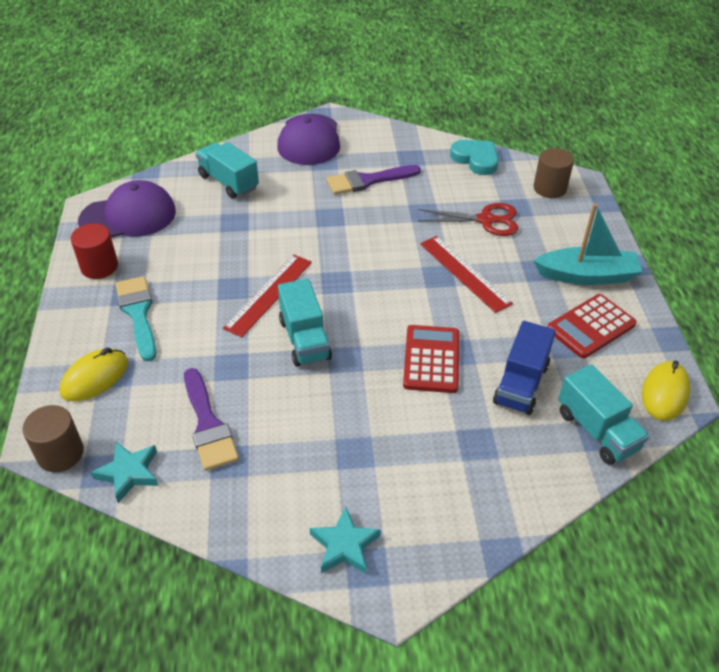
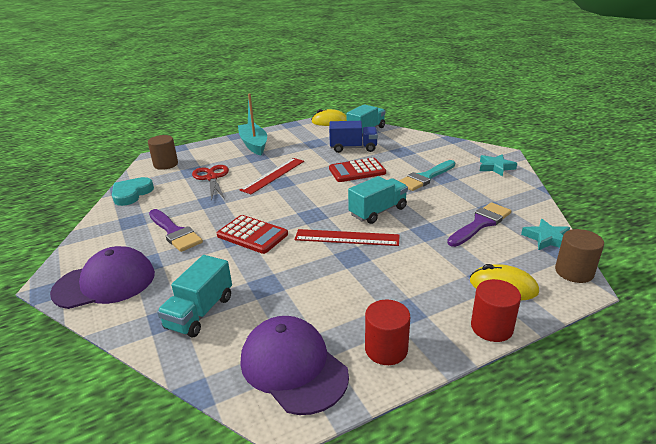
camera: 110 degrees left, 15 degrees down
(60, 339) = (491, 327): none -> red cylinder
(138, 313) = (421, 294): turquoise brush -> turquoise brush (425, 177)
(591, 327) = (296, 139): red calculator -> red calculator (252, 235)

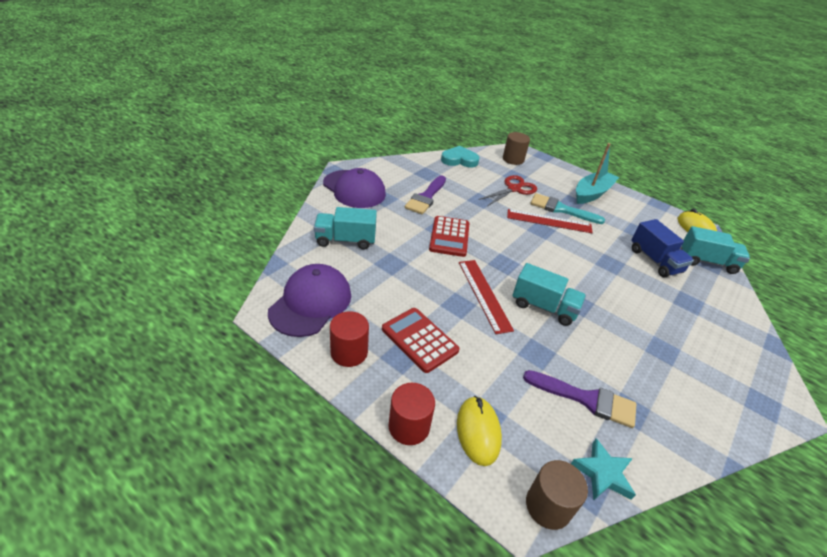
camera: 60 degrees right, 10 degrees up
(357, 171) = (608, 275): red calculator -> red calculator (419, 340)
(425, 177) = (646, 334): turquoise brush -> turquoise brush (561, 209)
(495, 167) = (740, 403): turquoise star -> none

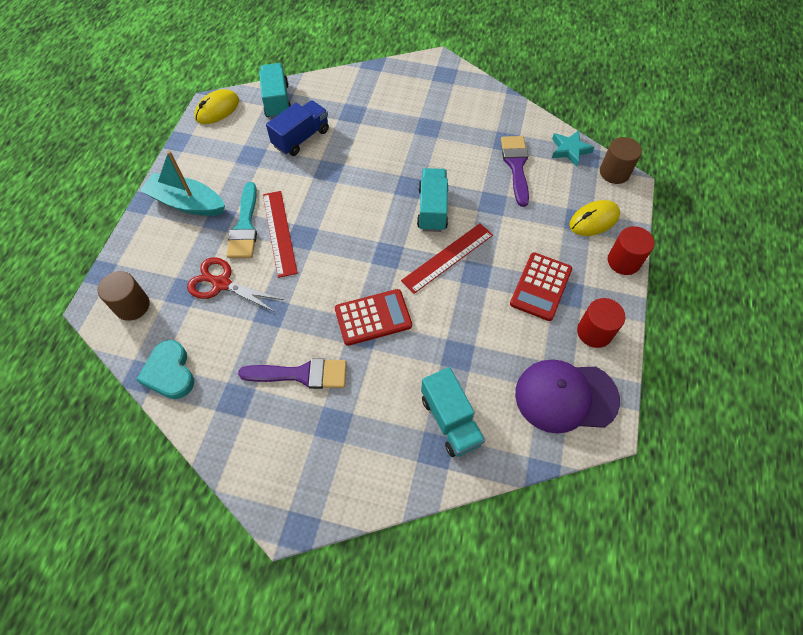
camera: 110 degrees left, 20 degrees up
(354, 189) = (334, 473): purple cap -> none

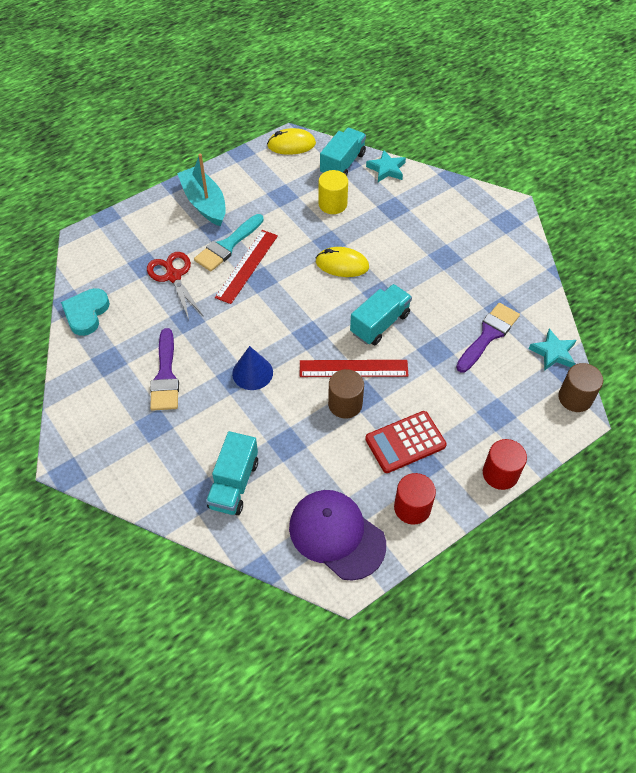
camera: 40 degrees right, 5 degrees down
(132, 306) = (104, 252): brown cylinder -> brown cylinder (345, 404)
(301, 138) = (332, 204): blue truck -> yellow cylinder
(301, 374) = (165, 376): purple brush -> purple brush turned 45 degrees clockwise
(317, 85) = (386, 169): none -> turquoise star
(373, 317) = (252, 373): red calculator -> blue cone
(594, 220) = (510, 423): yellow mouse -> yellow mouse (342, 265)

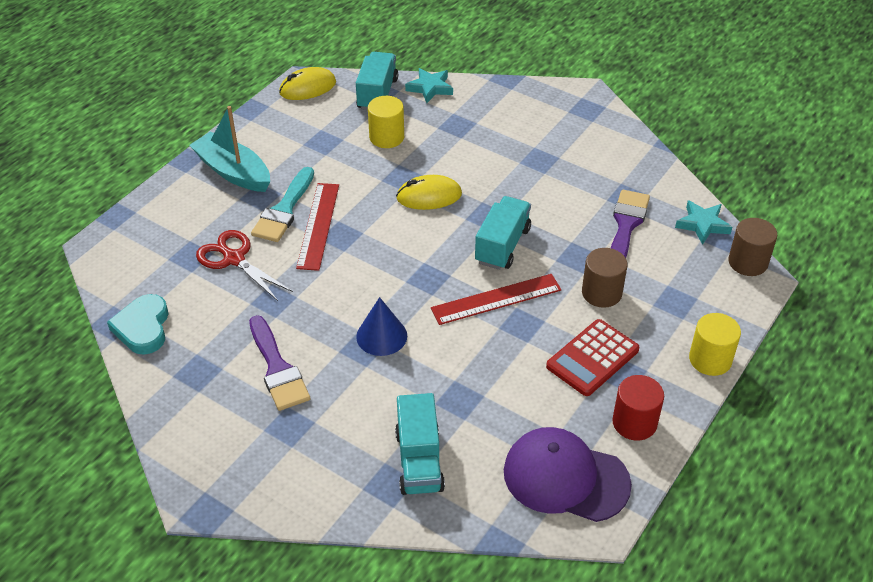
camera: 20 degrees left, 10 degrees down
(345, 404) = (505, 338): brown cylinder -> brown cylinder (601, 293)
(500, 474) = (710, 359): red cylinder -> yellow cylinder

